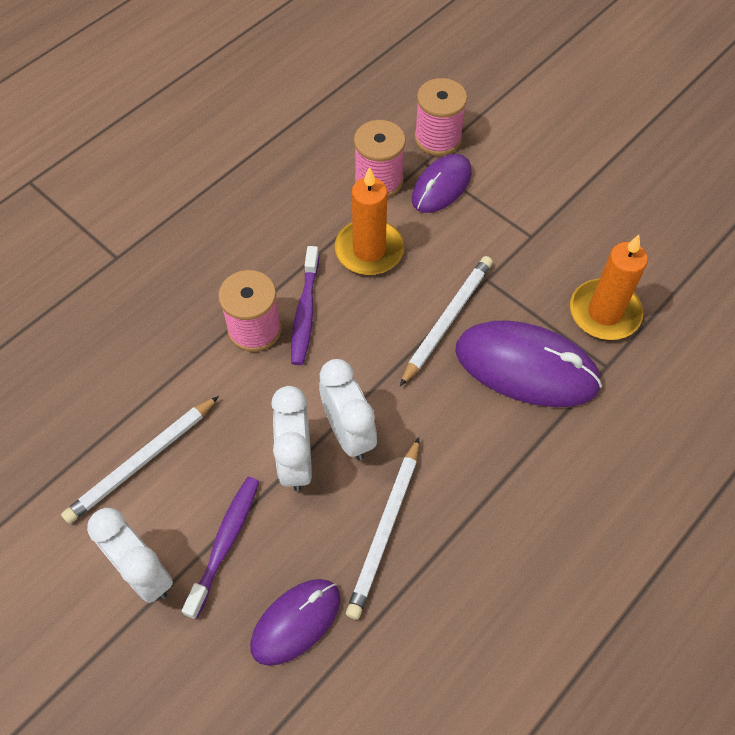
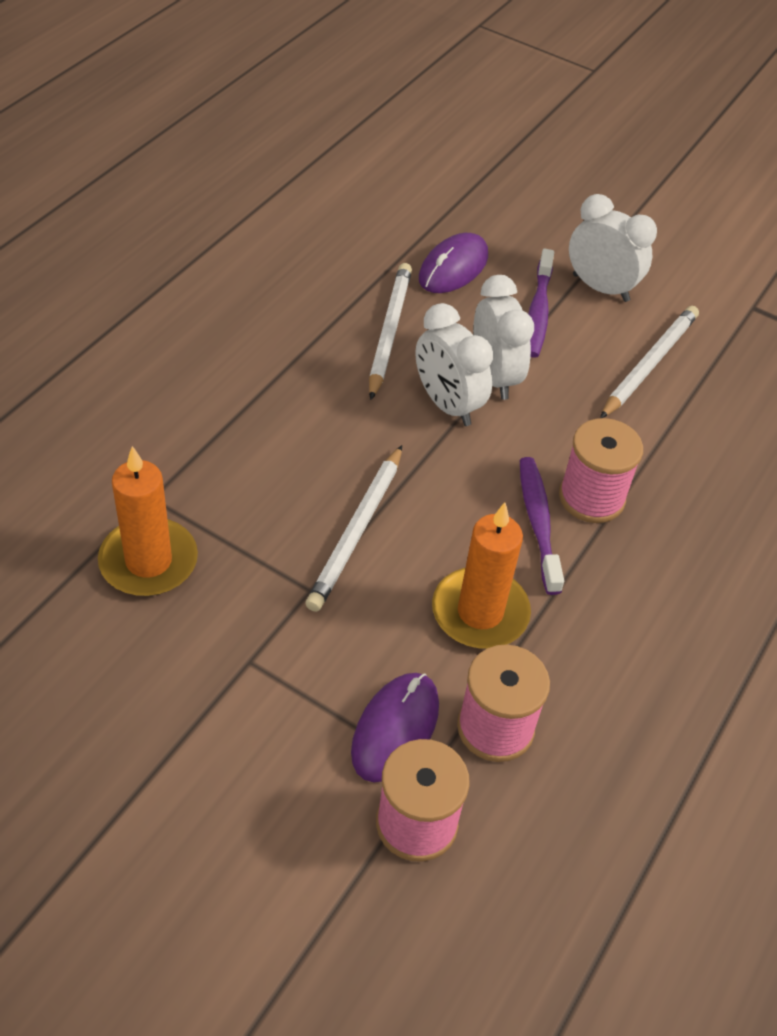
camera: 165 degrees right, 10 degrees down
(526, 367) = (252, 486): purple mouse -> none

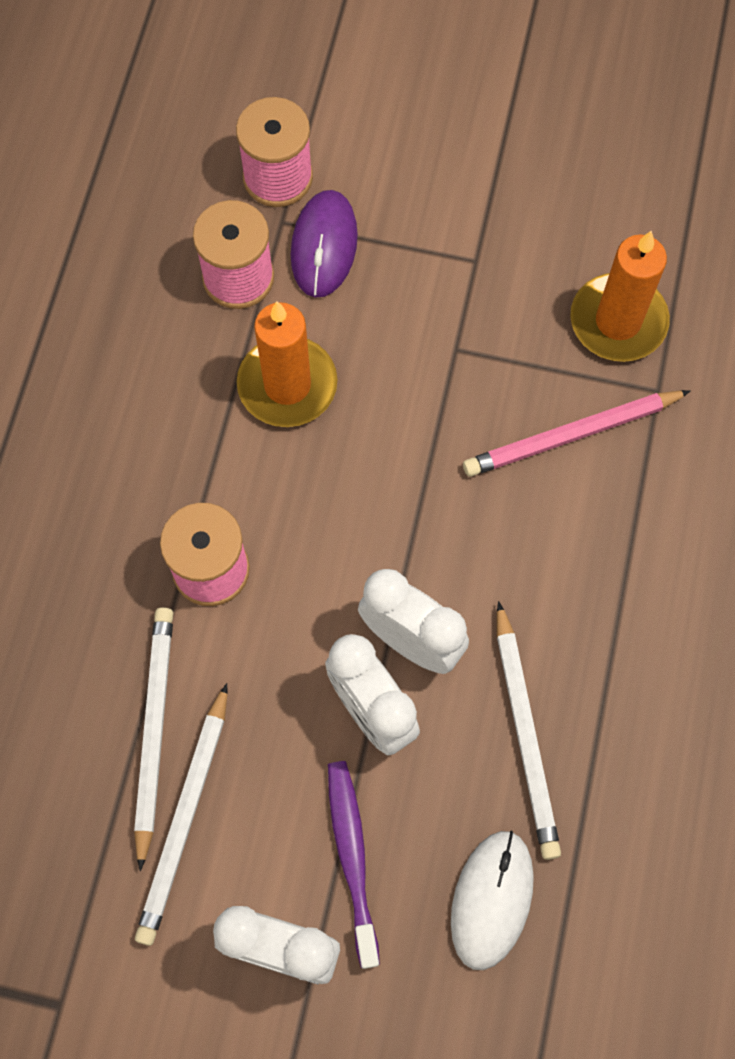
camera: 165 degrees right, 20 degrees up
(246, 490) = (572, 435): none -> pink pencil
(357, 531) = (440, 430): white pencil -> white pencil (154, 731)
(453, 268) = (492, 899): purple mouse -> white mouse
(538, 522) = (260, 513): purple toothbrush -> none

